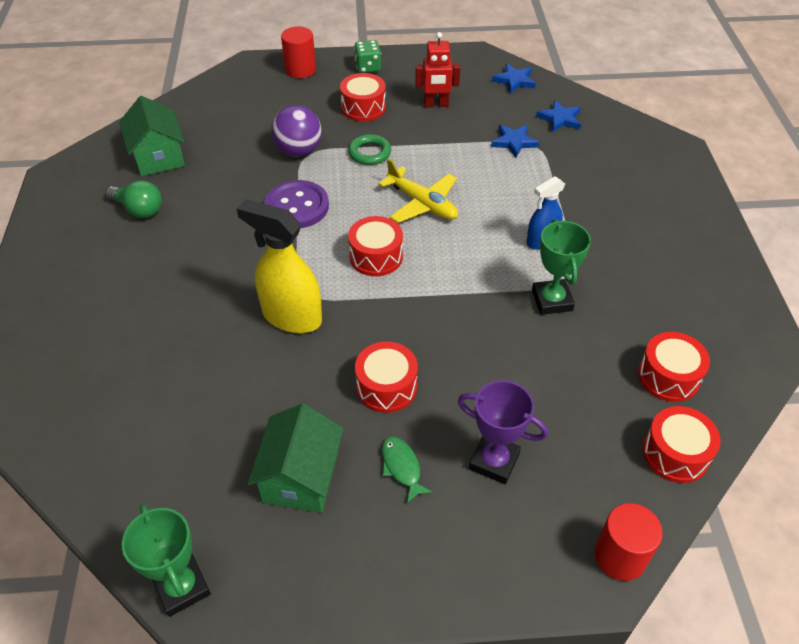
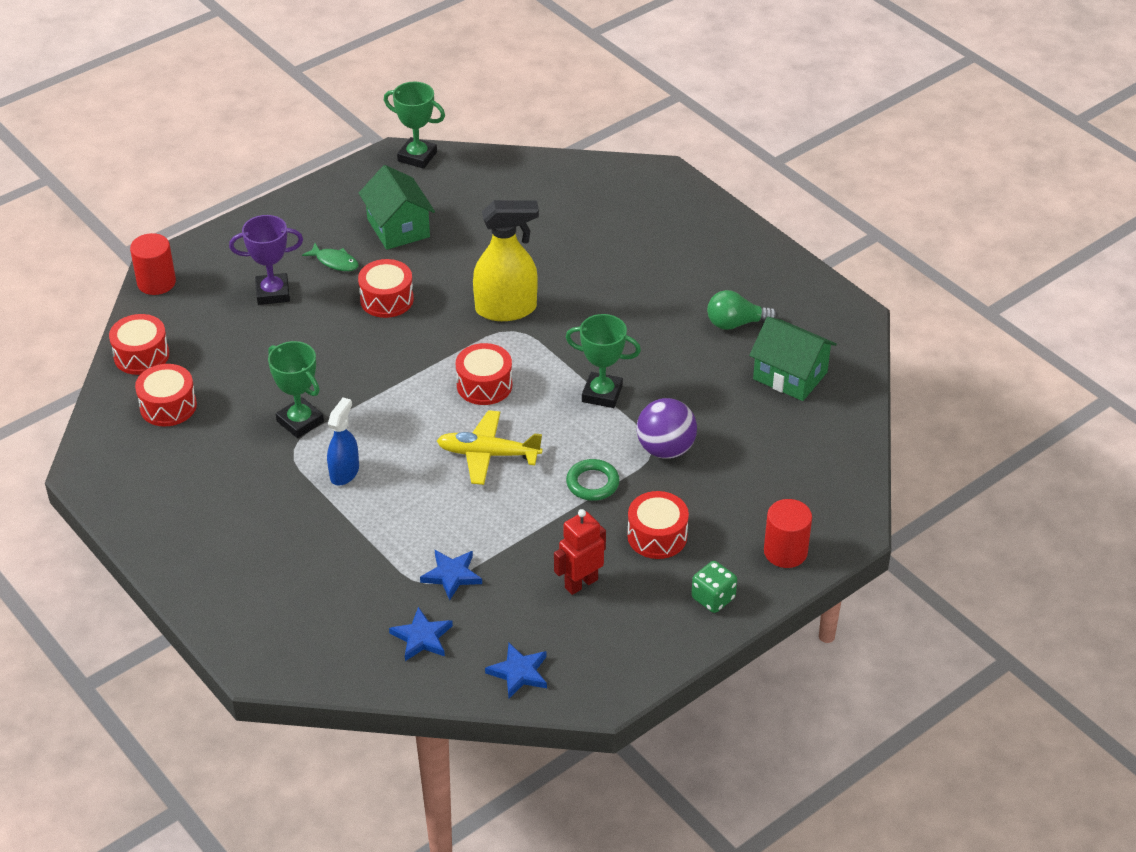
camera: 145 degrees right, 5 degrees down
(297, 206) = (602, 394): purple button -> green trophy

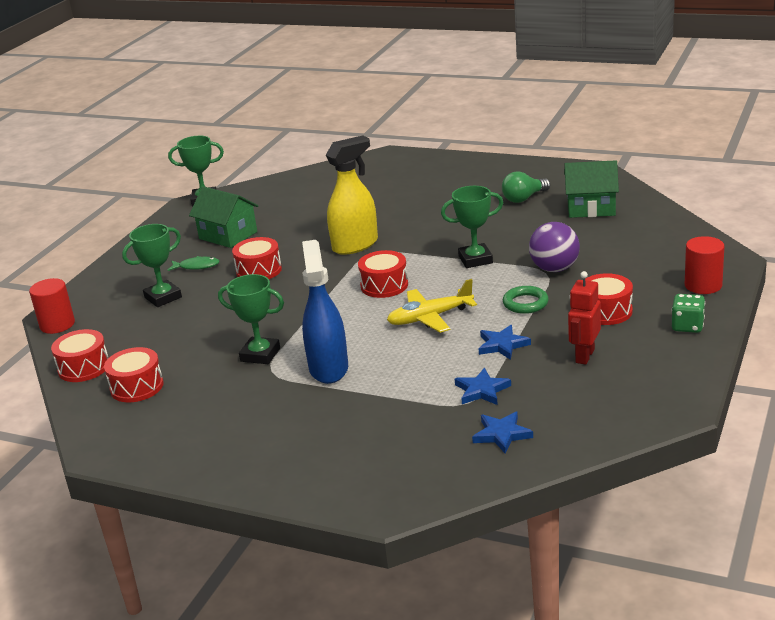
camera: 25 degrees left, 15 degrees down
(273, 293) = (163, 297): purple trophy -> green trophy
(344, 472) = (328, 368): blue spray bottle -> blue spray bottle, size x1.66
(519, 673) = (602, 422): blue star -> blue star (502, 345)

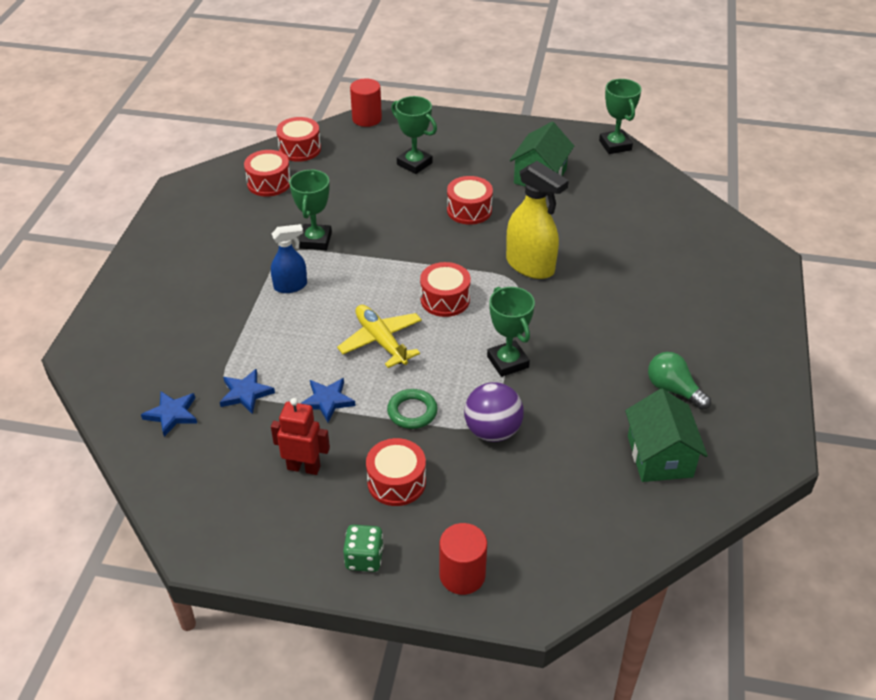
camera: 75 degrees right, 15 degrees up
(197, 266) = (474, 170): green fish -> none
(328, 368) = (291, 286): blue spray bottle -> blue spray bottle, size x0.60

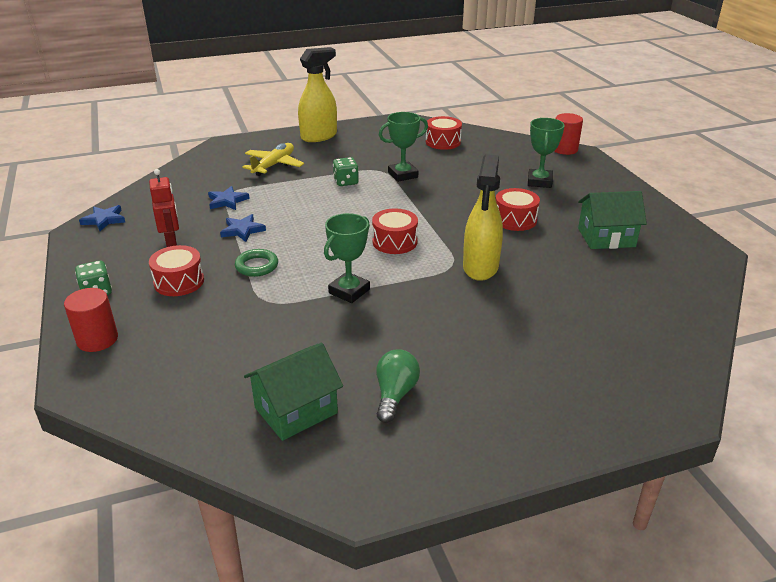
camera: 60 degrees right, 10 degrees down
(152, 265) = (319, 136): none -> yellow spray bottle
(172, 414) = (191, 185): blue star -> blue star (104, 220)
(291, 286) = (346, 182): blue spray bottle -> green dice
(300, 149) = (493, 139): red drum -> none
(381, 341) = (322, 231): yellow plane -> yellow plane (274, 165)
(492, 431) = (262, 308): purple ball -> none
(615, 145) = (713, 262): green trophy -> none

